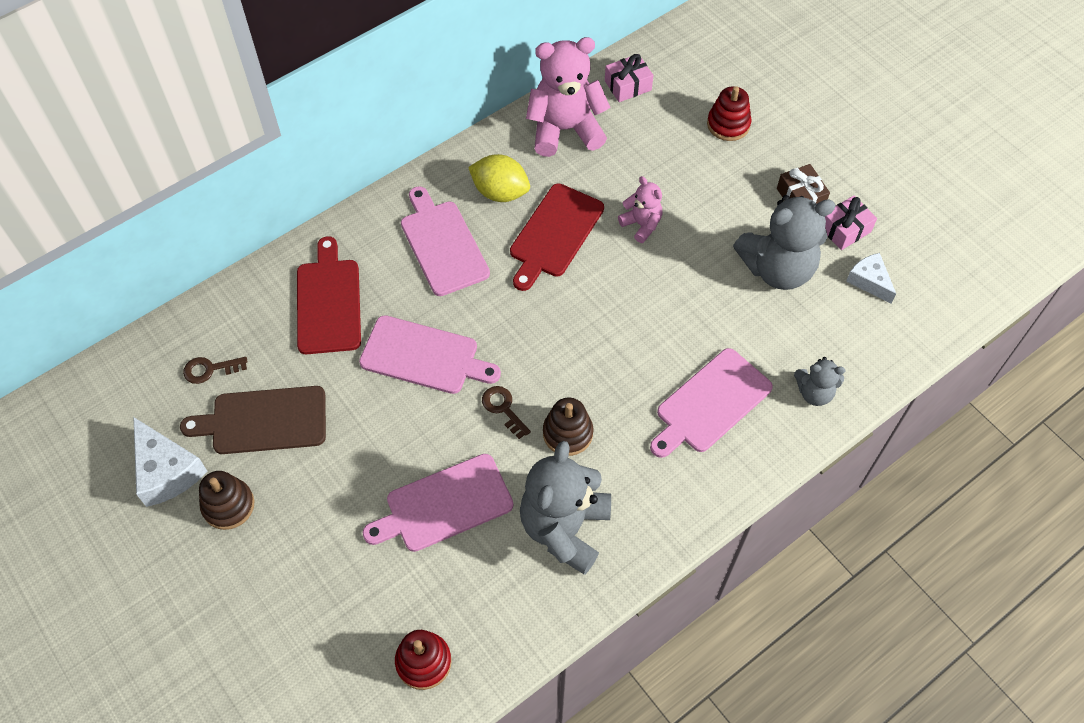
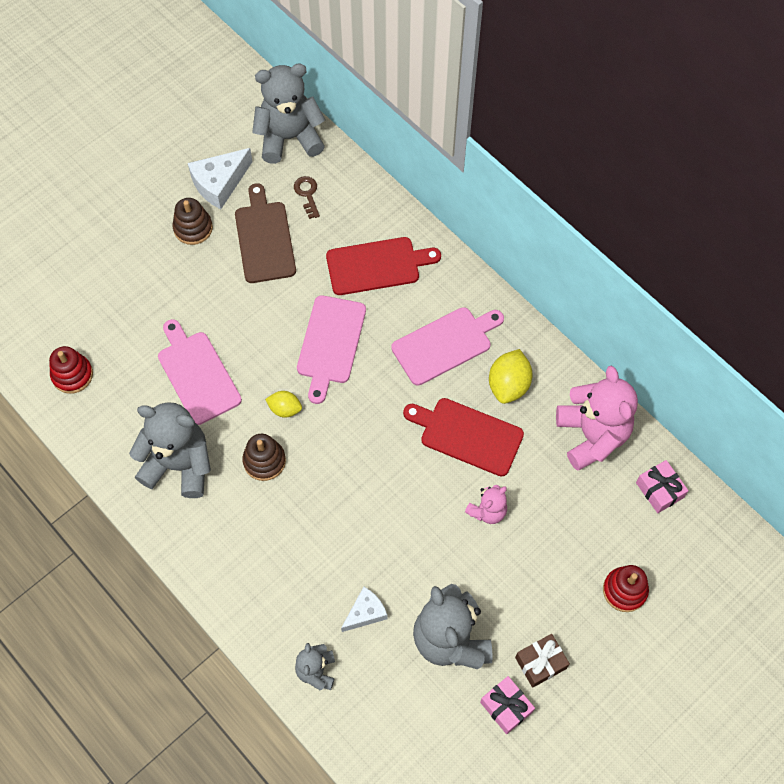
camera: 85 degrees right, 5 degrees up
(119, 385) = (289, 138): none -> grey teddy bear
(503, 408) = (285, 409): brown key -> yellow lemon
(710, 403) = (299, 577): pink cutting board -> none
(869, 281) = (445, 729): white cheese -> white cheese (365, 612)

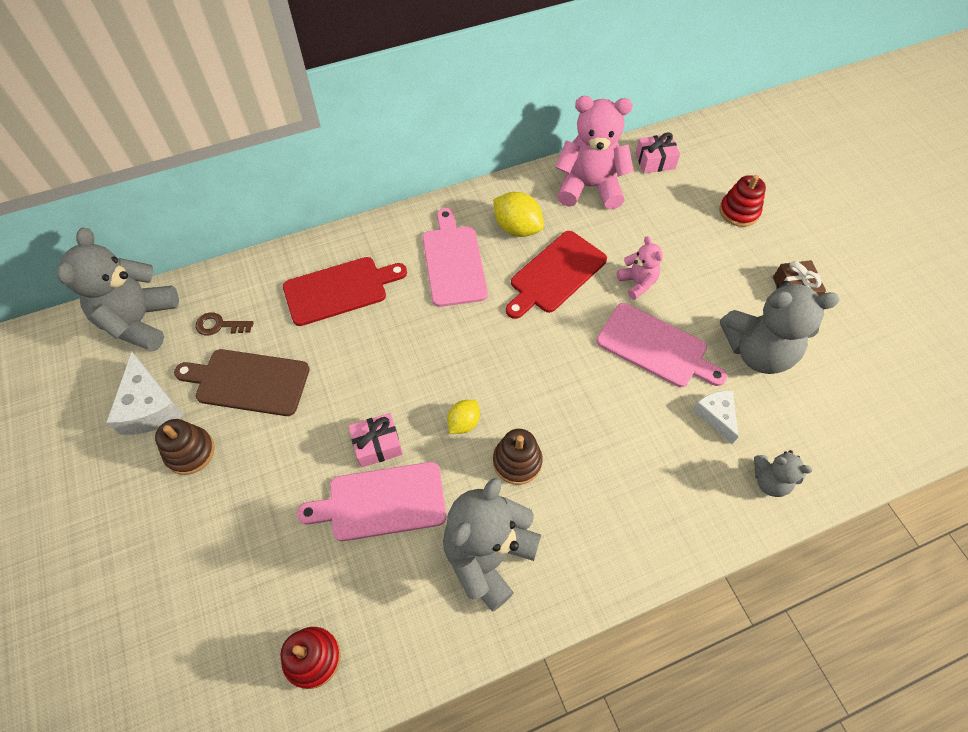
camera: 70 degrees left, 5 degrees down
(330, 343) = (406, 357): pink cutting board -> pink cutting board (656, 347)
(377, 266) = (339, 290): red cutting board -> red cutting board turned 60 degrees clockwise
(506, 707) = (832, 329): pink gift -> pink gift (377, 445)

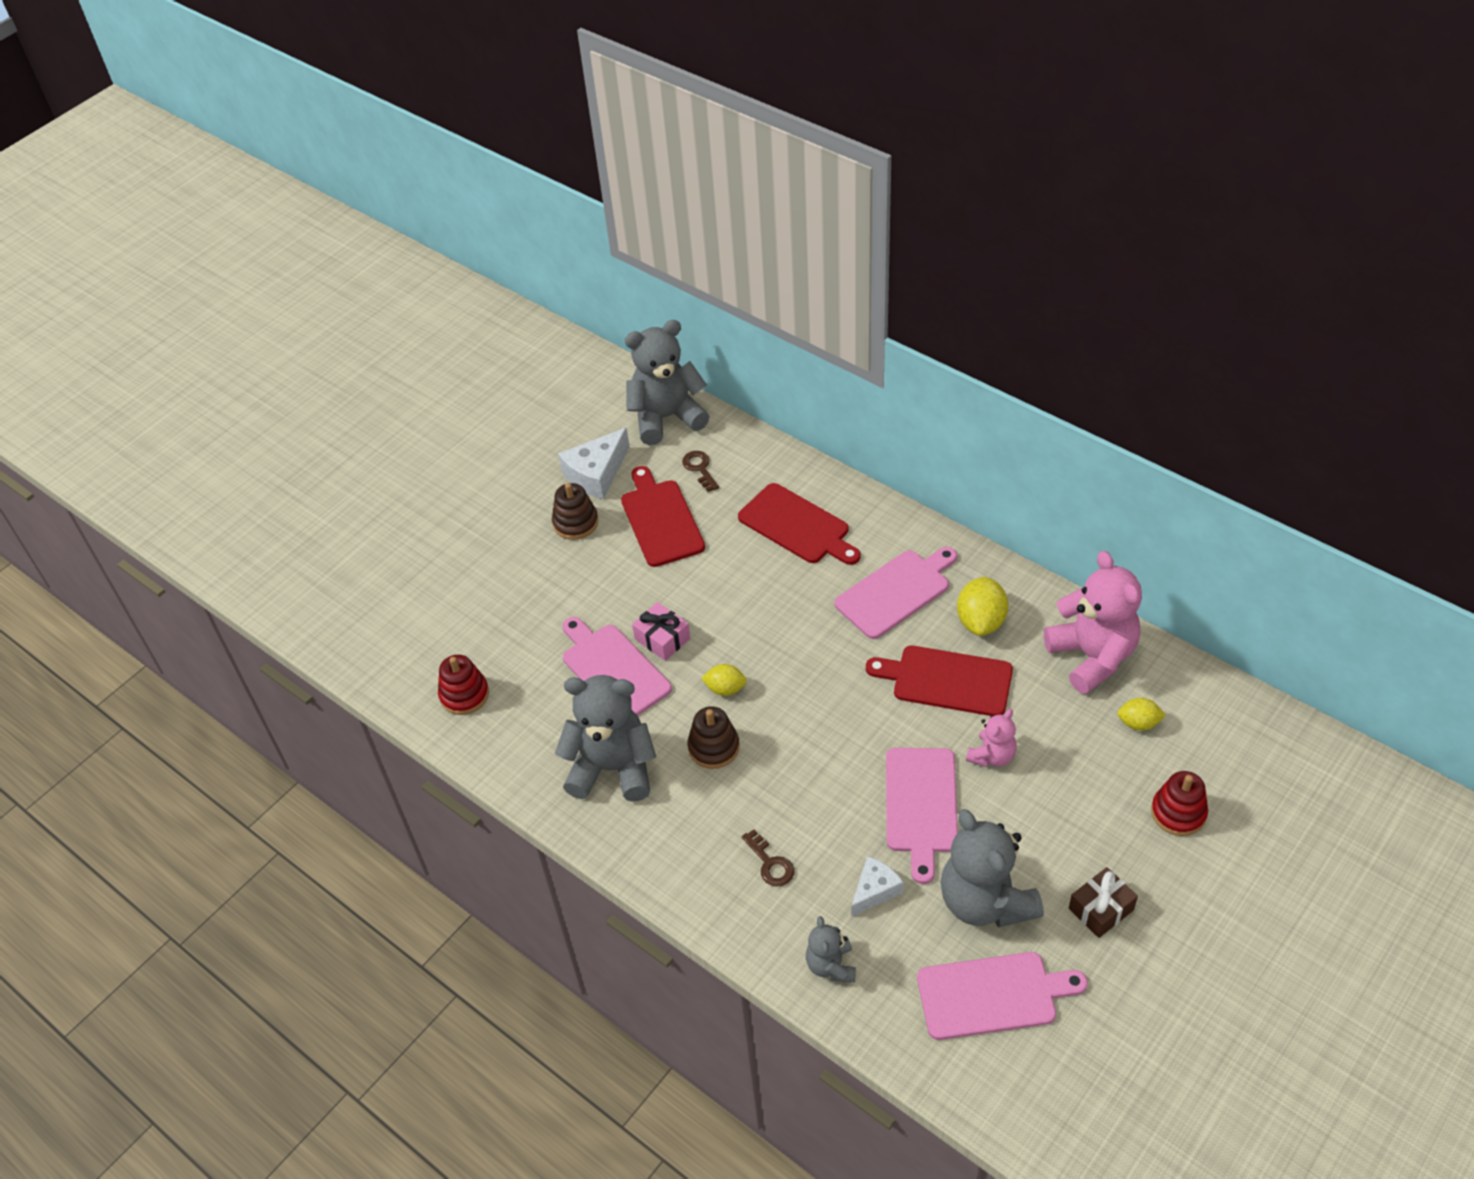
camera: 65 degrees right, 10 degrees down
(248, 382) = (661, 520): brown cutting board -> red cutting board
(655, 161) = (1187, 700): pink gift -> none
(655, 476) = (770, 863): none -> brown key
(658, 193) = (1138, 723): none -> yellow lemon
(837, 388) = (992, 995): none -> pink cutting board

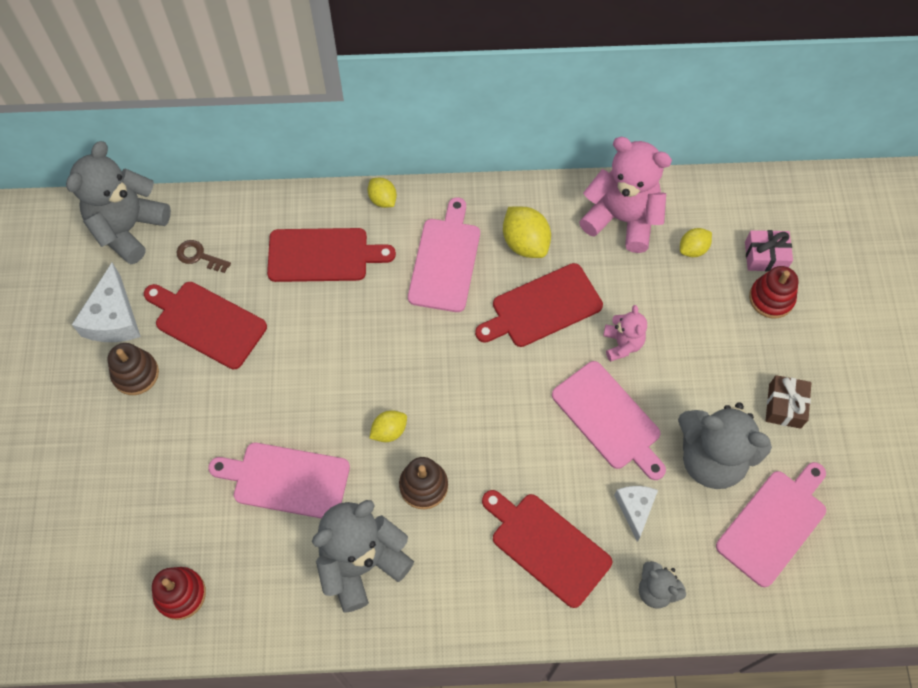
camera: 45 degrees left, 15 degrees up
(662, 639) = (302, 425): pink gift -> pink gift (765, 256)
(770, 863) = (547, 546): brown key -> red cutting board
(887, 514) = (383, 200): none -> yellow lemon

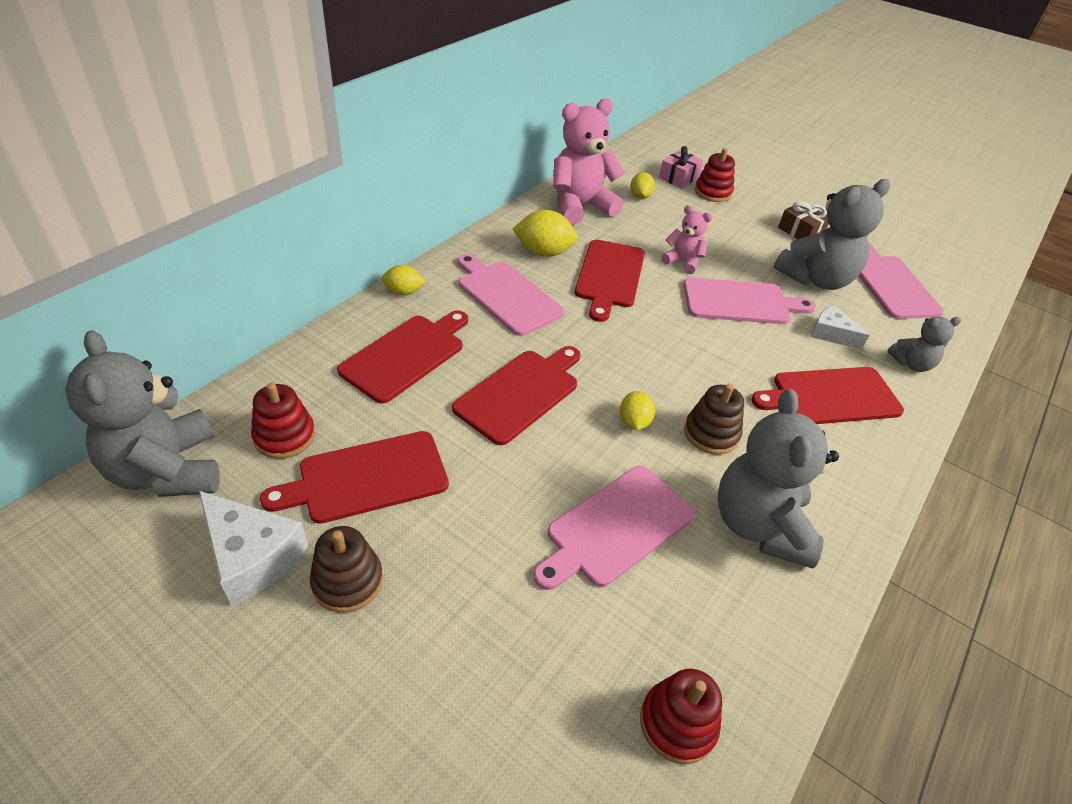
camera: 55 degrees left, 20 degrees down
(199, 256) = (284, 436): brown key -> red stacking toy
(351, 346) = (520, 393): none -> red cutting board

